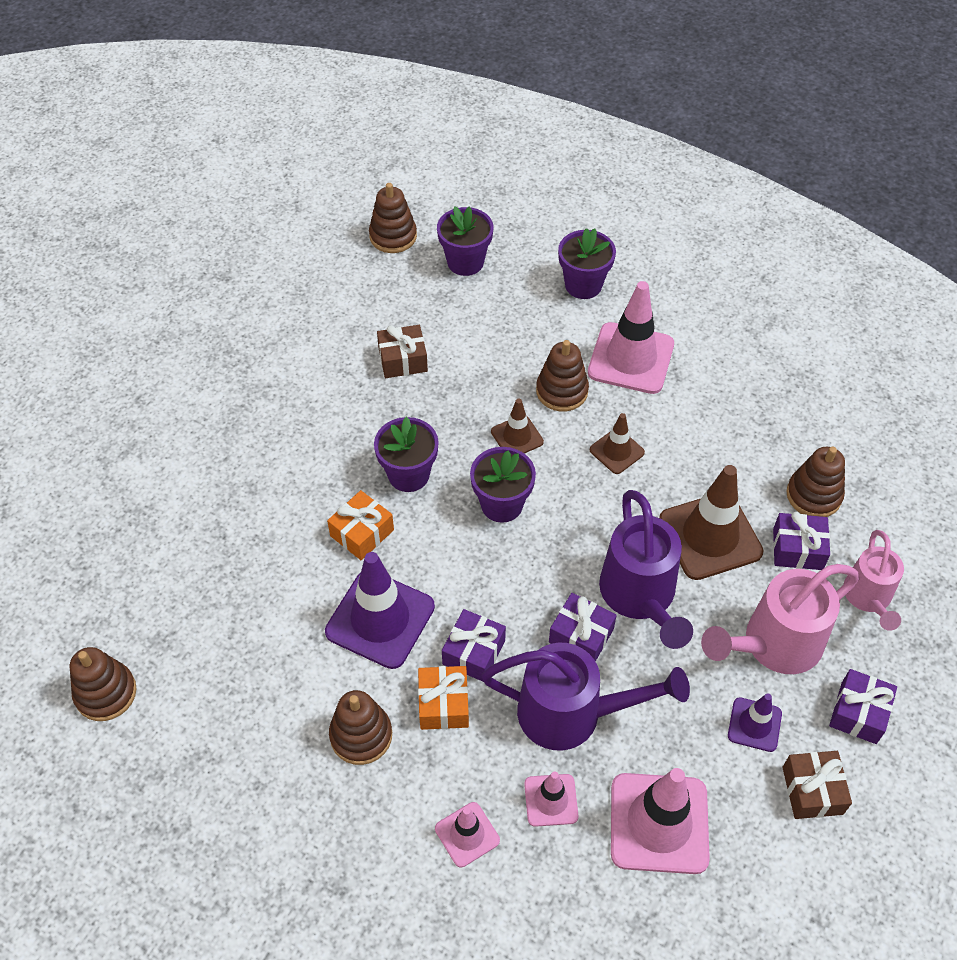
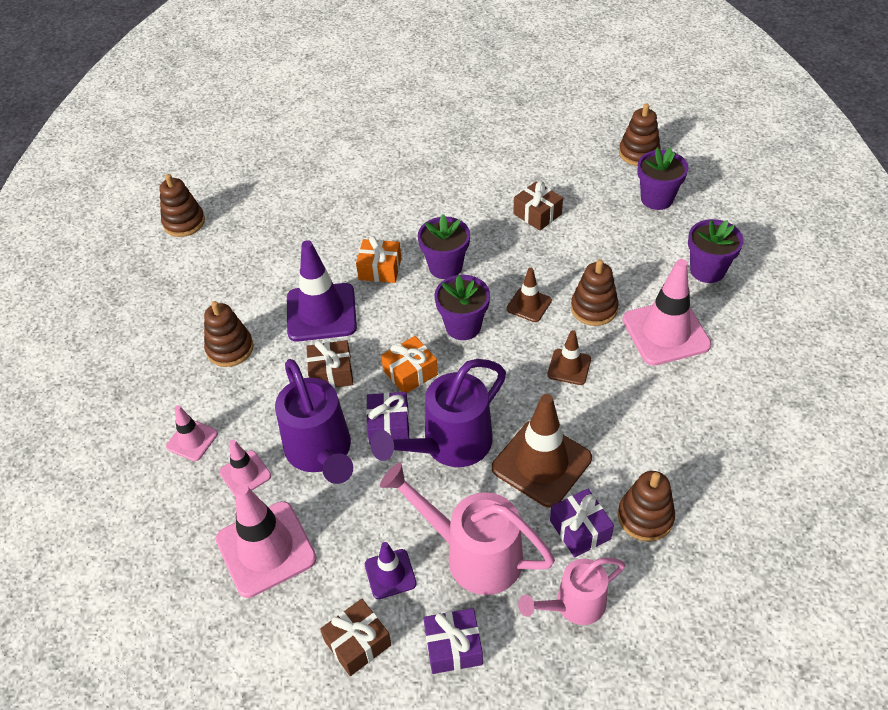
camera: 60 degrees right, 5 degrees down
(443, 704) = (280, 378): orange gift -> orange gift (410, 372)
(474, 652) = (331, 373): purple gift -> brown gift

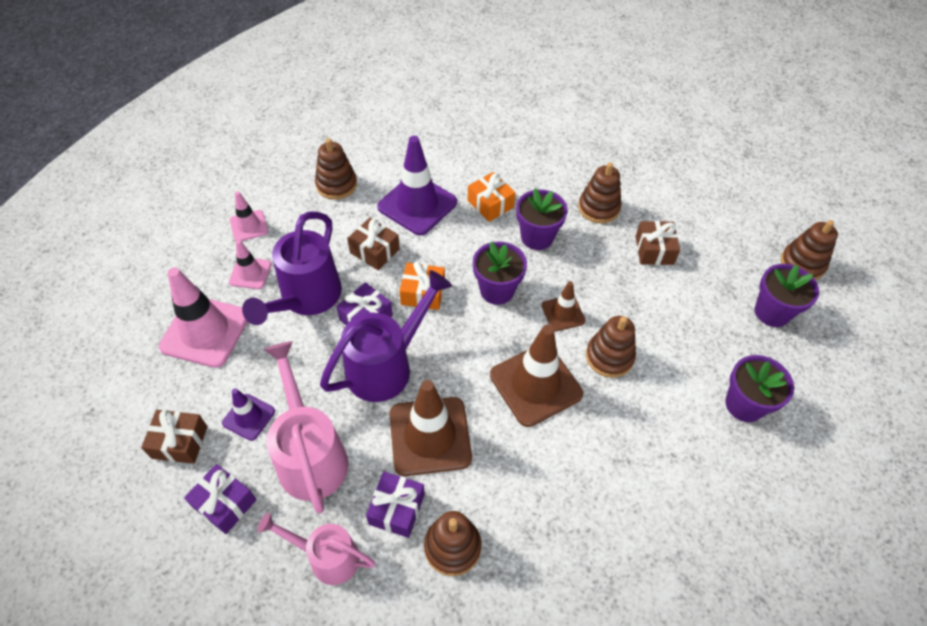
camera: 40 degrees right, 5 degrees up
(184, 222) = (407, 80): brown stacking toy -> brown stacking toy (598, 208)
(449, 445) = (386, 366): purple watering can -> purple watering can turned 135 degrees clockwise
(569, 367) = (535, 384): brown traffic cone -> brown traffic cone, size x1.88
(665, 332) = (644, 424): pink traffic cone -> none

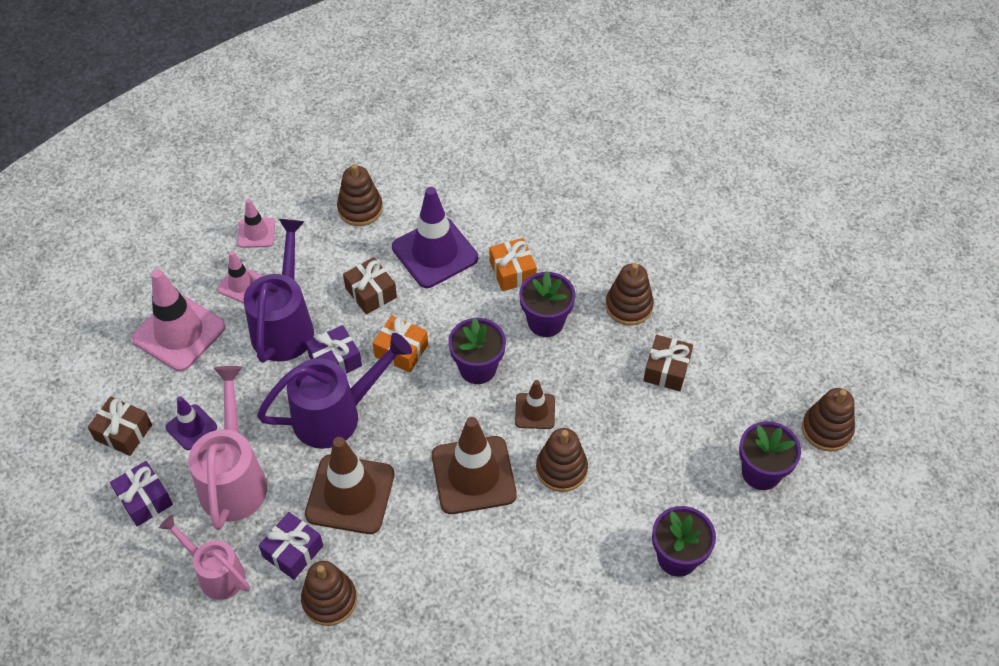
camera: 20 degrees right, 0 degrees up
(306, 298) = (285, 325): purple watering can -> purple watering can turned 150 degrees clockwise

